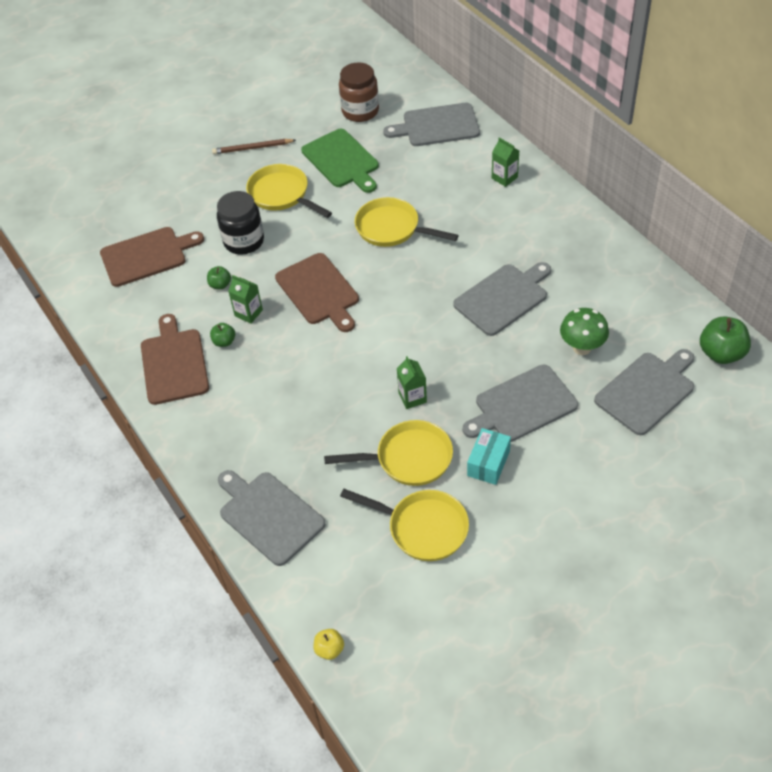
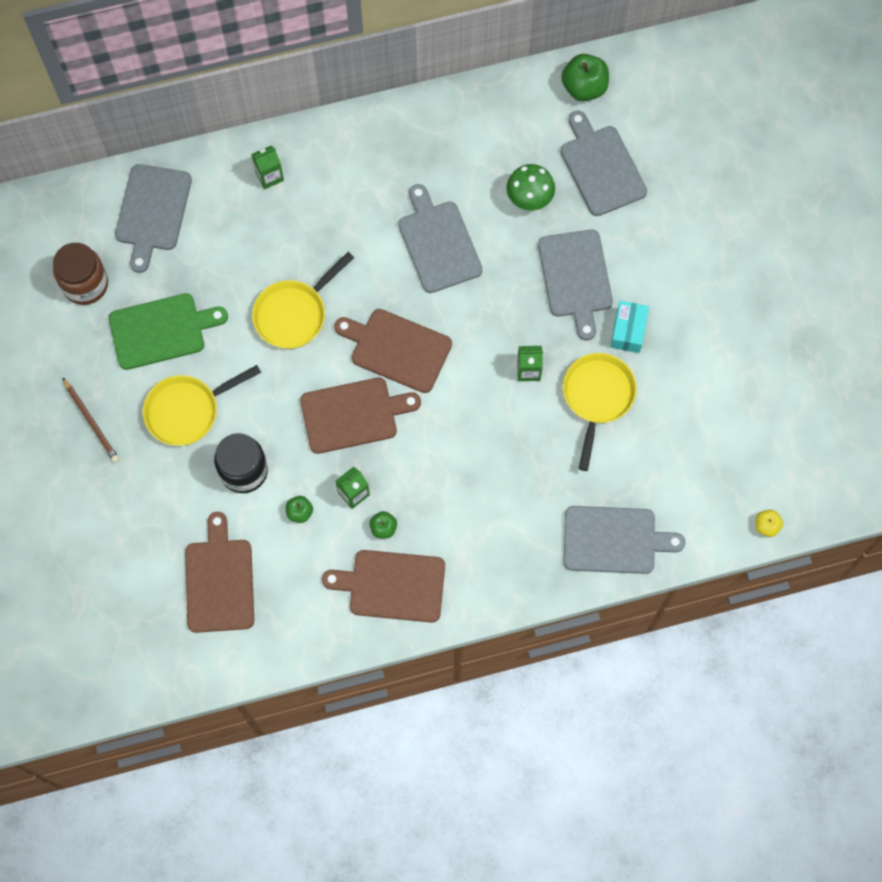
camera: 75 degrees left, 20 degrees up
(252, 148) = (91, 422): brown pencil -> brown pencil turned 45 degrees counterclockwise
(269, 515) = (614, 540): grey cutting board -> grey cutting board turned 150 degrees counterclockwise
(390, 301) = (397, 349): none -> brown cutting board
(423, 528) = (675, 411): yellow pan -> none
(488, 463) = (628, 331): turquoise box -> turquoise box turned 60 degrees clockwise

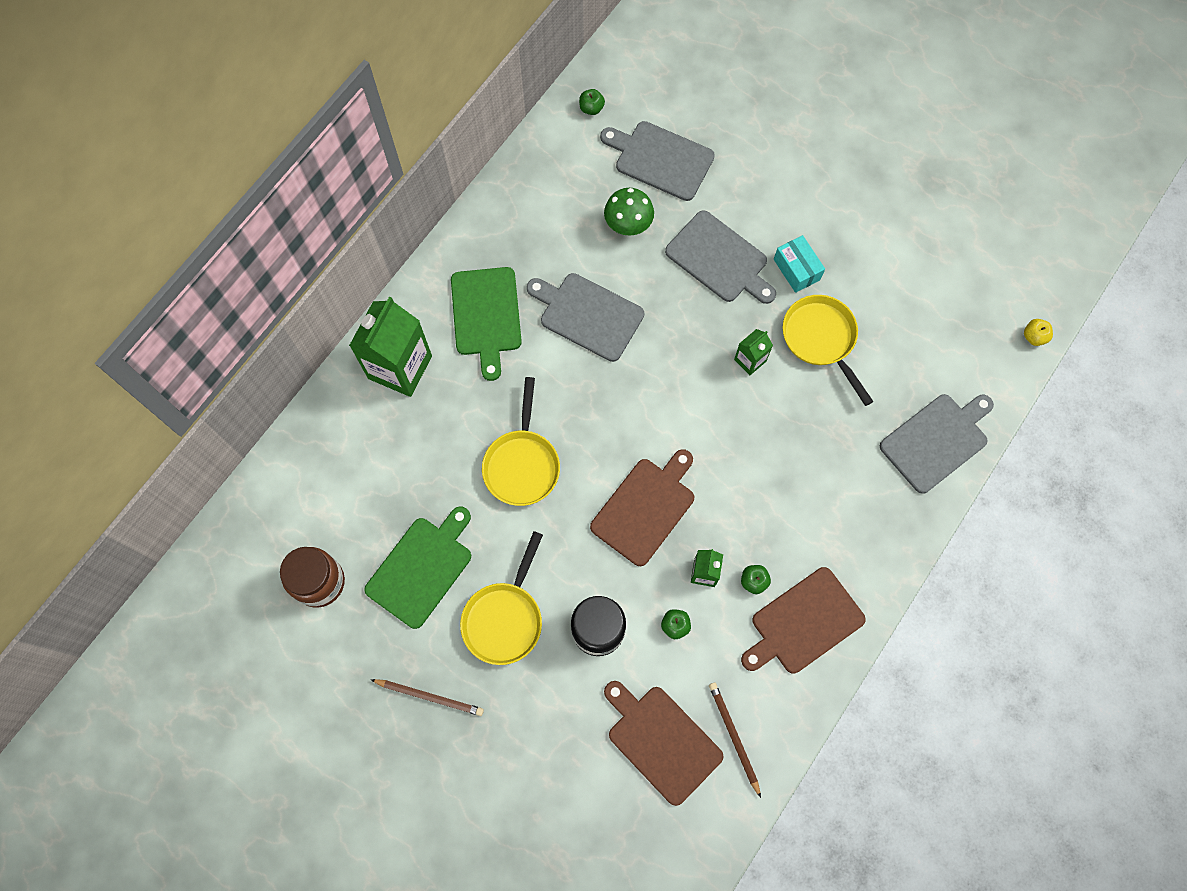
camera: 40 degrees left, 0 degrees up
(152, 212) = (325, 474): grey cutting board -> none
(269, 176) = (400, 367): green carton -> green carton, size x2.09
(271, 620) = (733, 737): none -> brown pencil
(364, 186) = (486, 316): none -> green cutting board
(397, 349) = (632, 426): brown cutting board -> none
(584, 87) = (591, 108): green apple -> green apple, size x0.54

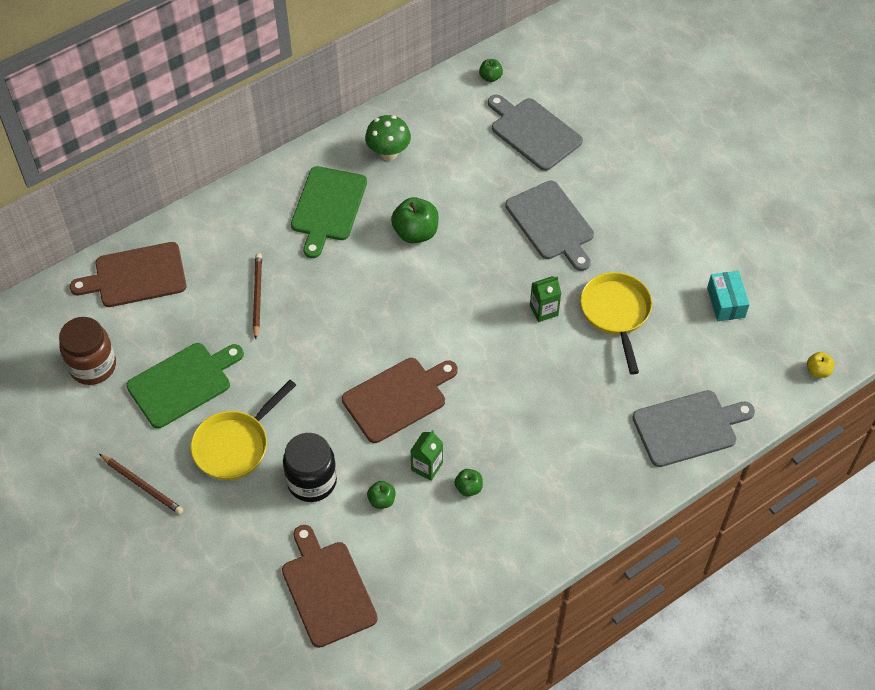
camera: 20 degrees right, 15 degrees down
(400, 367) = (237, 224): green carton -> none
(522, 464) = (306, 330): yellow pan -> none
(588, 315) = (415, 233): grey cutting board -> green apple
(628, 226) = (482, 175): green mushroom -> green mushroom (388, 153)
(733, 737) = (393, 609): brown pencil -> brown pencil (257, 296)
(796, 269) = (618, 251): turquoise box -> turquoise box (726, 302)
(804, 623) = (499, 537): brown cutting board -> brown cutting board (136, 276)

